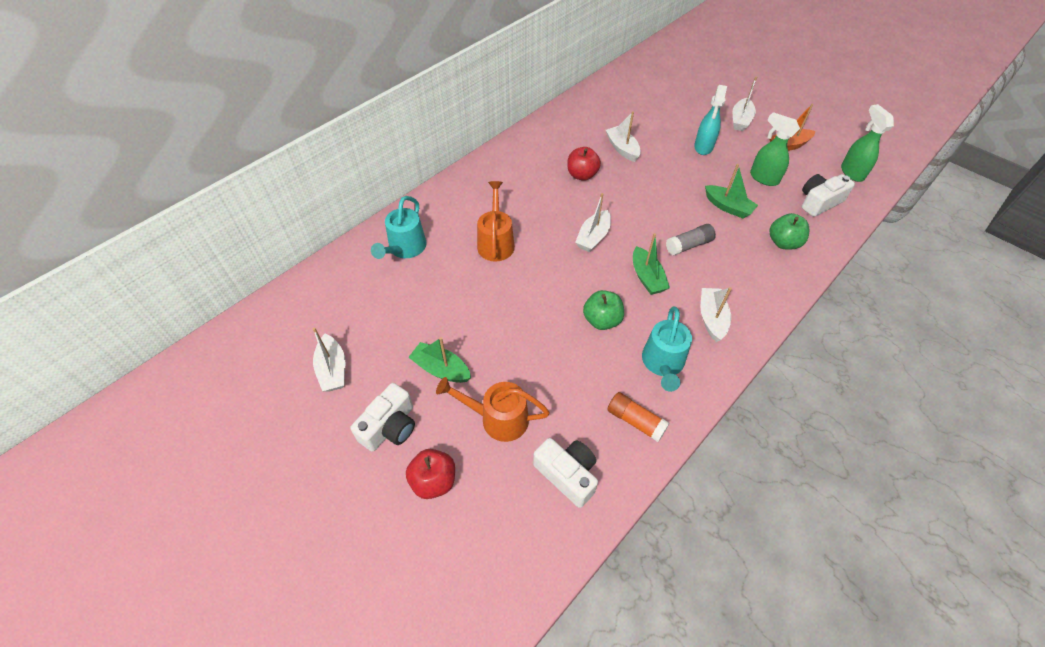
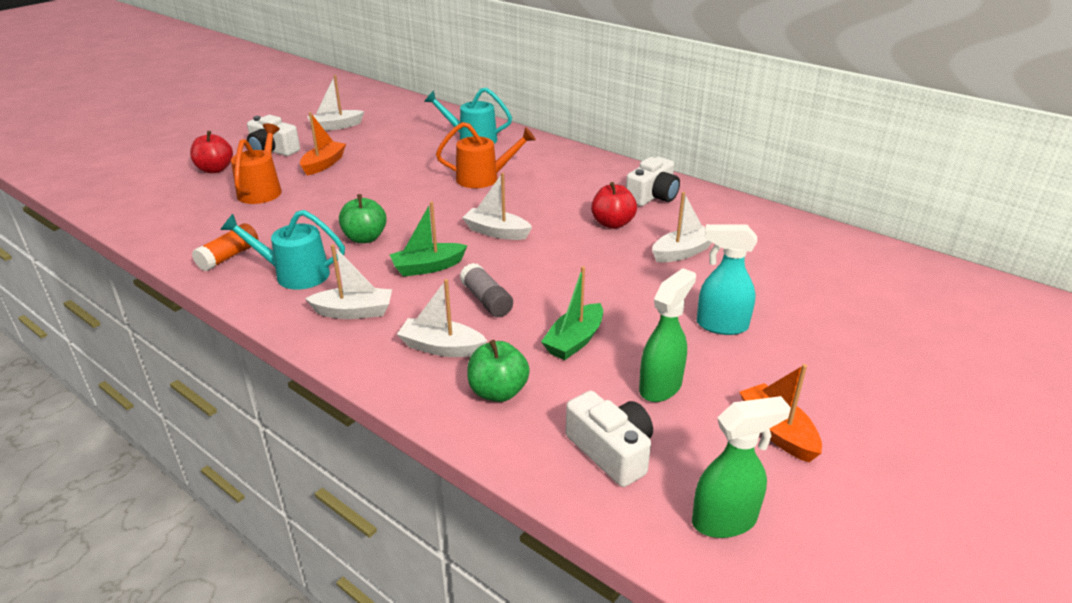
camera: 85 degrees right, 20 degrees down
(441, 369) = (324, 164): green boat -> orange boat
(567, 474) = (190, 222): white camera -> white camera (652, 196)
(740, 120) = (828, 374): white boat -> white boat (441, 347)

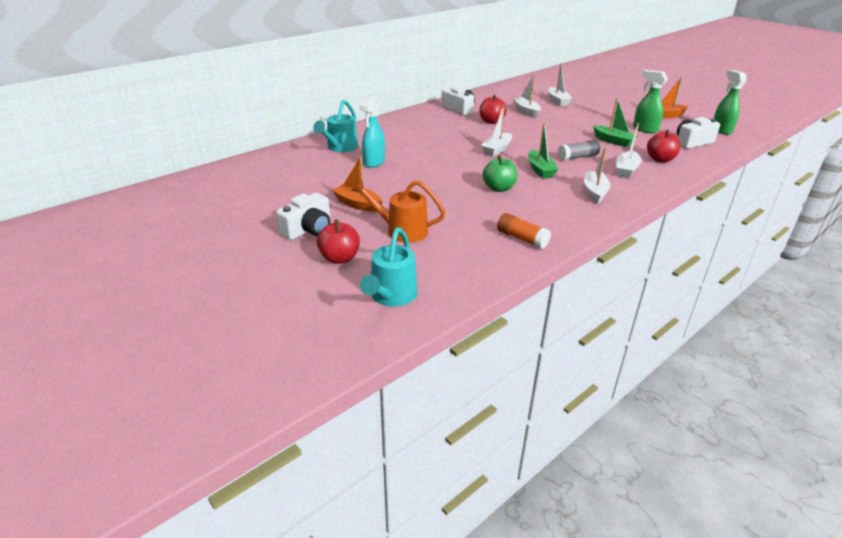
camera: 80 degrees left, 0 degrees up
(294, 274) = (549, 212): turquoise watering can -> turquoise watering can (391, 296)
(335, 126) = (267, 200): white boat -> white boat (557, 101)
(484, 178) = (415, 148): orange watering can -> none
(498, 392) = (660, 159): green apple -> red apple
(721, 325) = (594, 114): turquoise spray bottle -> turquoise spray bottle (374, 162)

